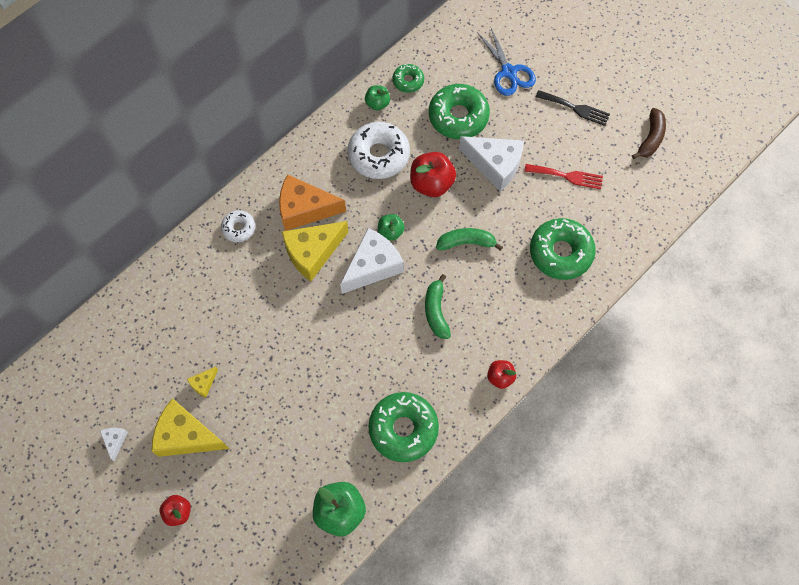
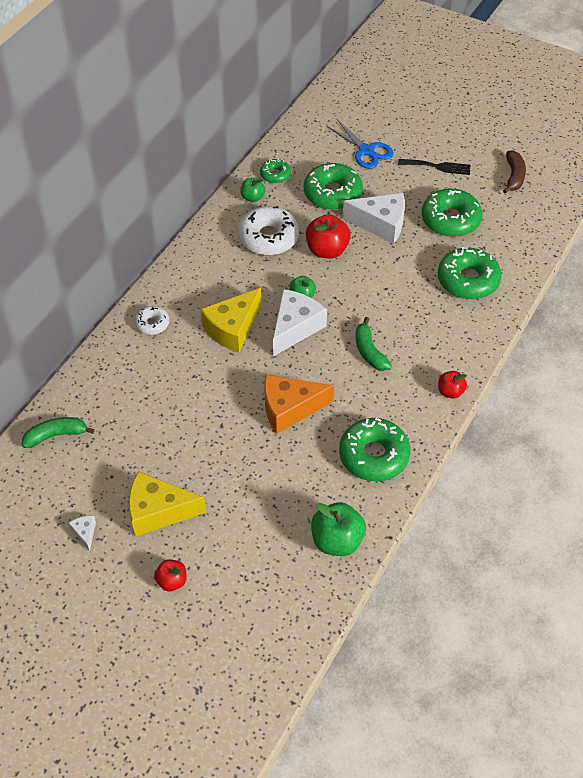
camera: 15 degrees left, 15 degrees down
(203, 383) = (160, 462): yellow cheese -> none
(305, 209) = (212, 295): orange cheese -> orange cheese (289, 408)
(466, 242) = (377, 290): green banana -> green banana (56, 435)
(567, 176) = (450, 220): red fork -> green donut

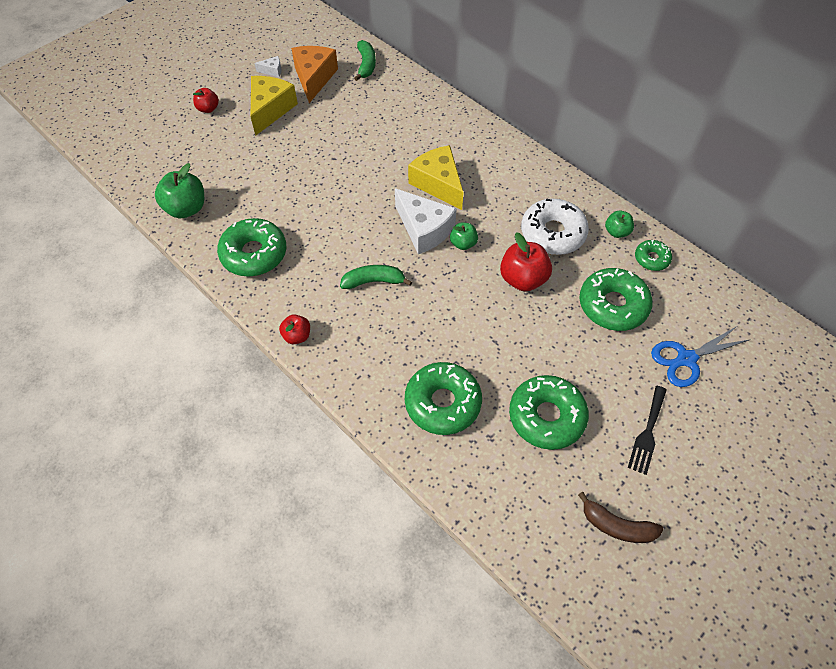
camera: 105 degrees right, 5 degrees up
(152, 324) = (462, 132): white donut -> none
(289, 408) = (331, 206): orange cheese -> orange cheese (314, 78)
(381, 224) = (553, 340): white cheese -> none

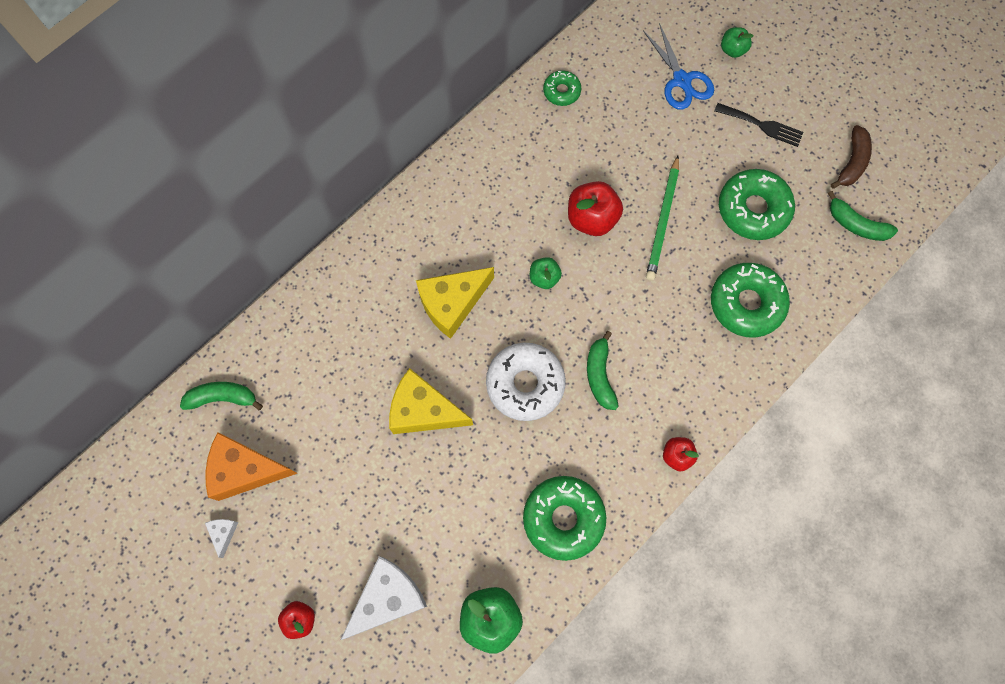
camera: 90 degrees left, 15 degrees up
(270, 110) = (308, 527): yellow cheese -> yellow cheese (423, 410)
(424, 230) = (524, 320): white cheese -> white cheese (388, 598)
(526, 335) = (663, 221): none -> green pencil
(539, 522) = (856, 224): none -> green banana
(552, 233) = (528, 183): white donut -> white donut (525, 384)
(613, 305) = (622, 136): green donut -> none
(616, 232) = (525, 119): green apple -> green apple (732, 50)

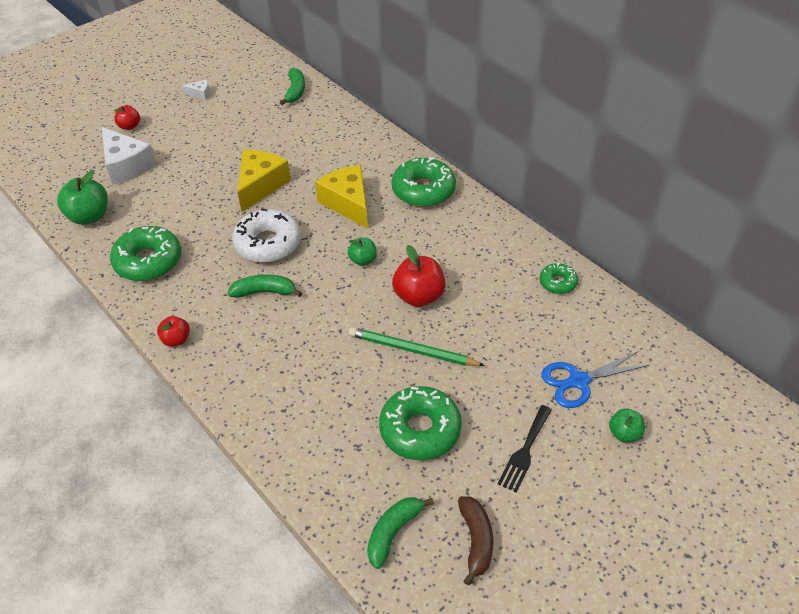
camera: 95 degrees right, 25 degrees down
(245, 470) = (240, 102): orange cheese -> none
(746, 303) = (313, 411): green donut -> green donut (423, 190)
(852, 162) = (476, 541): brown banana -> brown banana turned 120 degrees counterclockwise

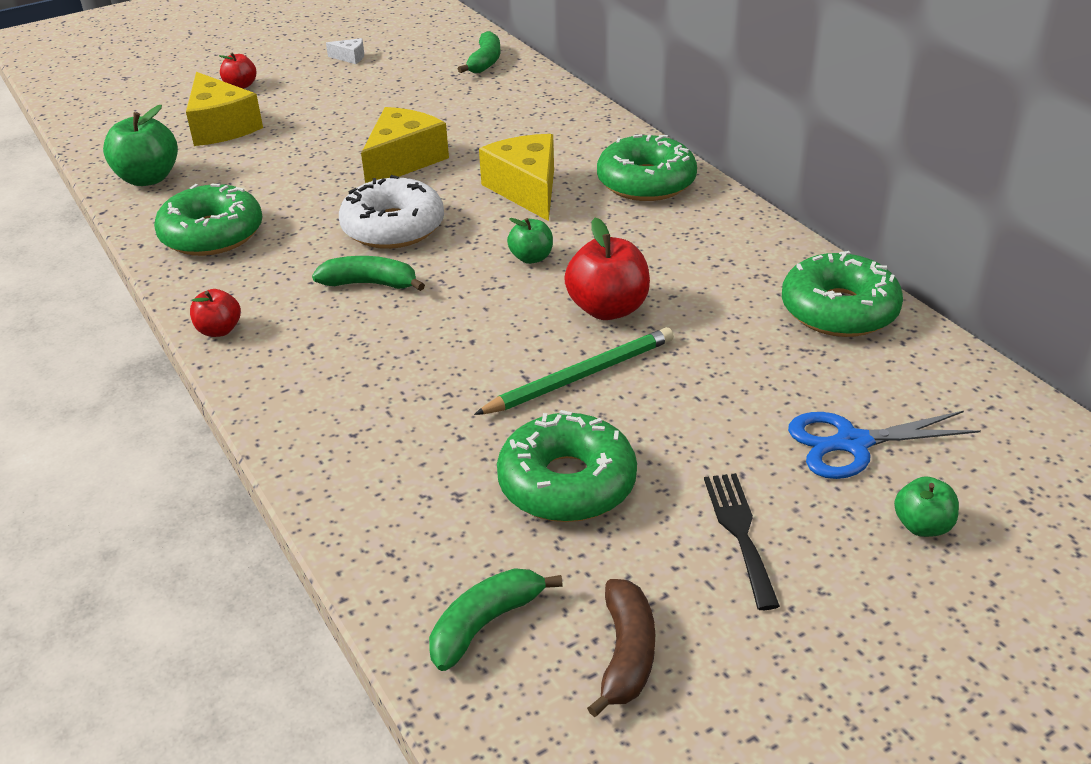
camera: 10 degrees right, 10 degrees down
(126, 166) = (221, 127): white cheese -> yellow cheese
(412, 350) = (580, 376): green pencil -> green pencil turned 120 degrees clockwise
(525, 451) = (740, 532): black fork -> black fork turned 135 degrees clockwise
(557, 283) = (839, 310): green donut -> green donut, size x1.88

